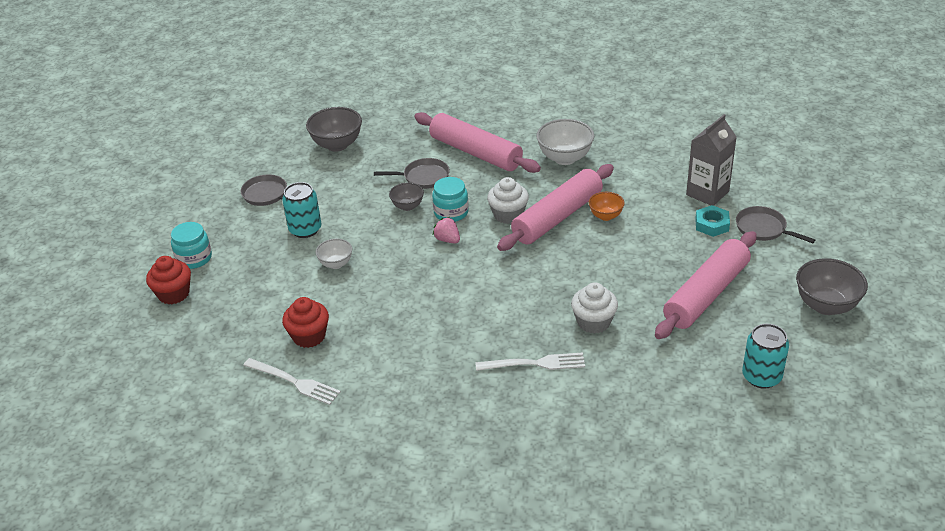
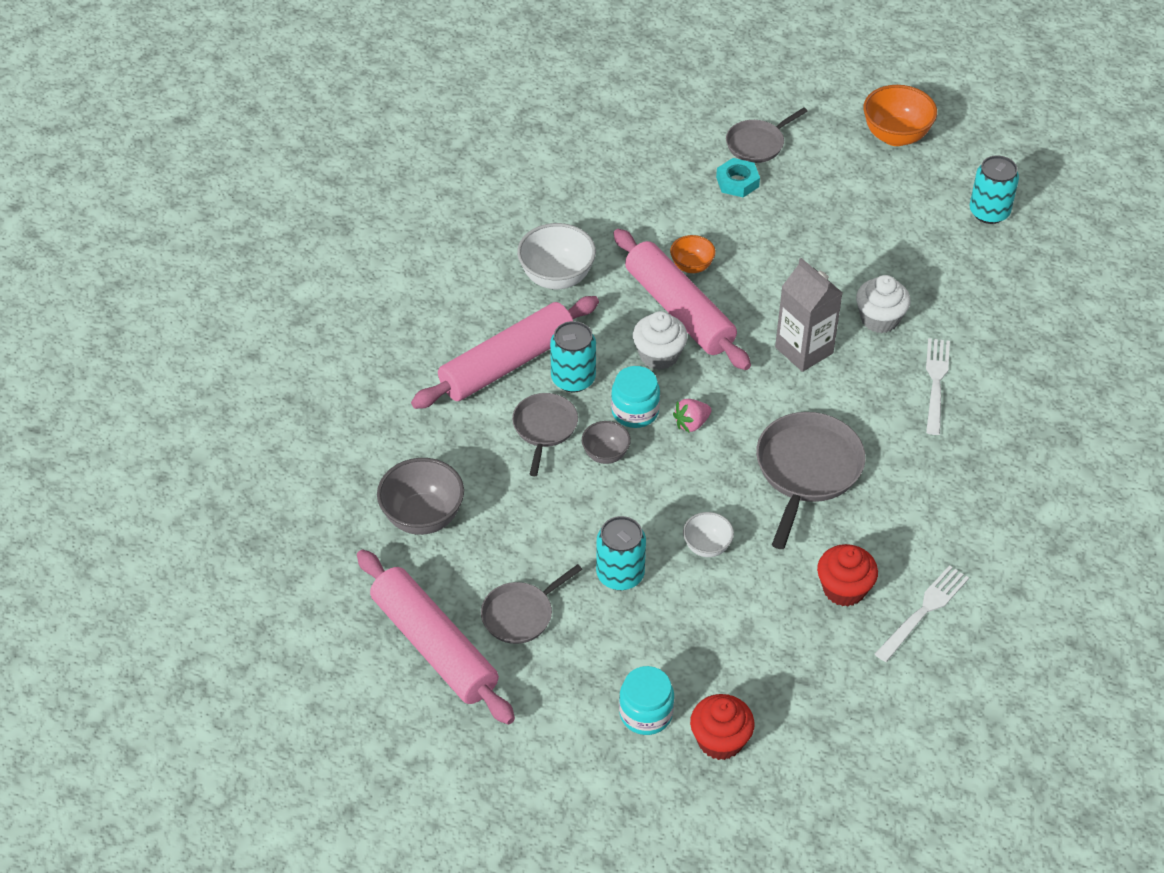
camera: 80 degrees left, 10 degrees up
(419, 302) = (807, 470): none -> grey pan
(472, 181) = (573, 379): none -> turquoise can
(706, 294) = (855, 218): pink rolling pin -> pink rolling pin (434, 646)
(707, 193) = (677, 169): grey carton -> grey carton (804, 350)
(826, 305) = (895, 136): grey bowl -> orange bowl

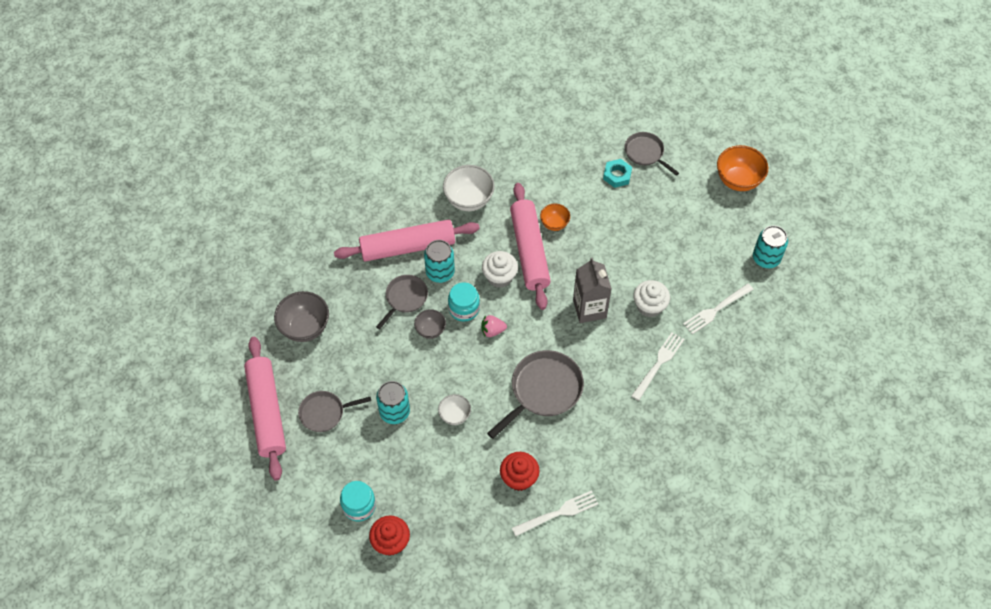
camera: 25 degrees right, 10 degrees up
(757, 144) = (645, 153): grey pan -> grey pan turned 60 degrees clockwise
(966, 293) = (716, 310): none -> white fork

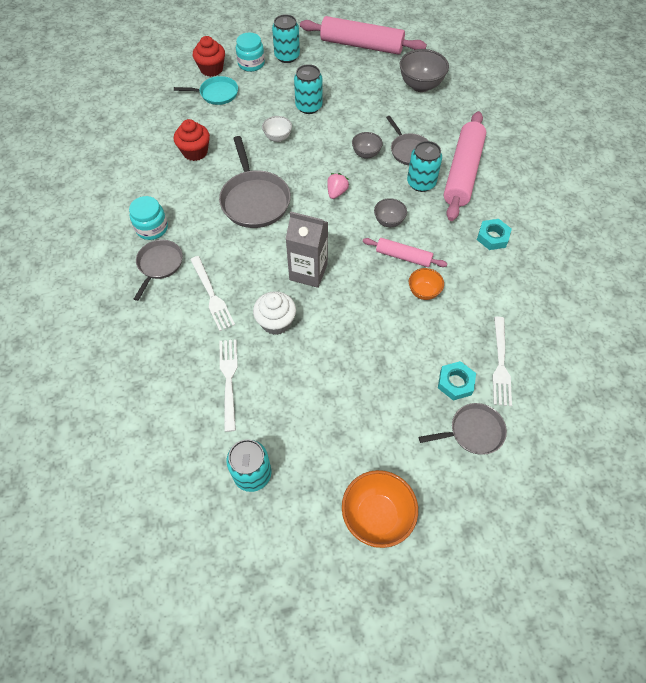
camera: 120 degrees right, 0 degrees up
(325, 413) = (337, 71): grey pan -> grey pan (159, 265)
(326, 476) = (287, 56): none -> turquoise can
(427, 511) = (216, 94): none -> turquoise pan
(464, 308) = (372, 183): turquoise jar -> turquoise jar (152, 228)
(469, 200) = (492, 237): white bowl -> turquoise nut
(499, 277) = (389, 221): white cupcake -> grey bowl
(530, 251) = (403, 257): pink rolling pin -> pink rolling pin, size x0.53
(558, 513) = (147, 162): white fork -> white fork (500, 364)

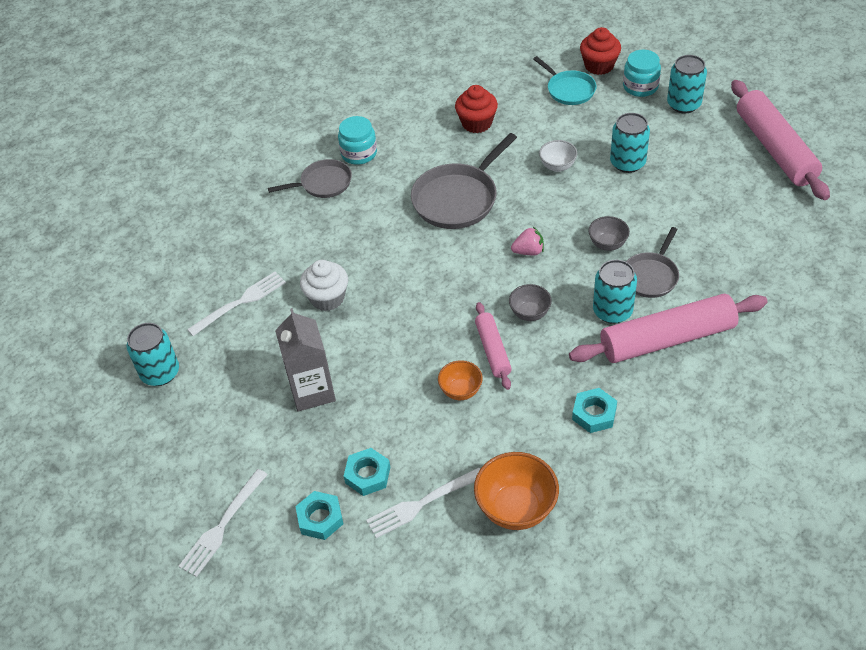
camera: 60 degrees right, 10 degrees down
(212, 295) = (320, 237): white fork -> white fork (222, 526)
(308, 272) = (406, 287): grey carton -> grey carton (312, 391)
(377, 516) = (177, 485): orange bowl -> orange bowl (516, 508)
(420, 85) = (768, 231): grey bowl -> none
(473, 432) = (320, 518): grey pan -> turquoise nut

